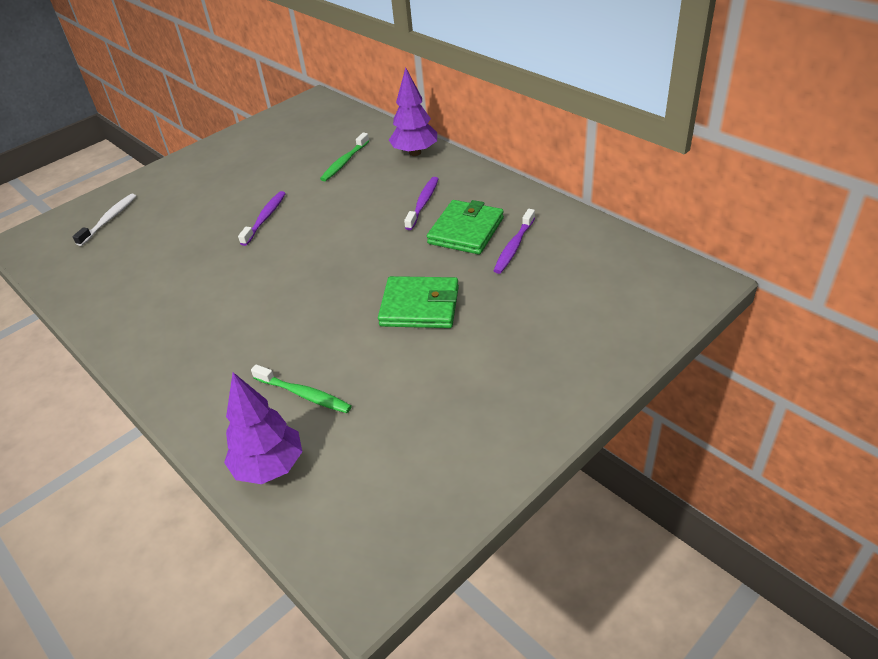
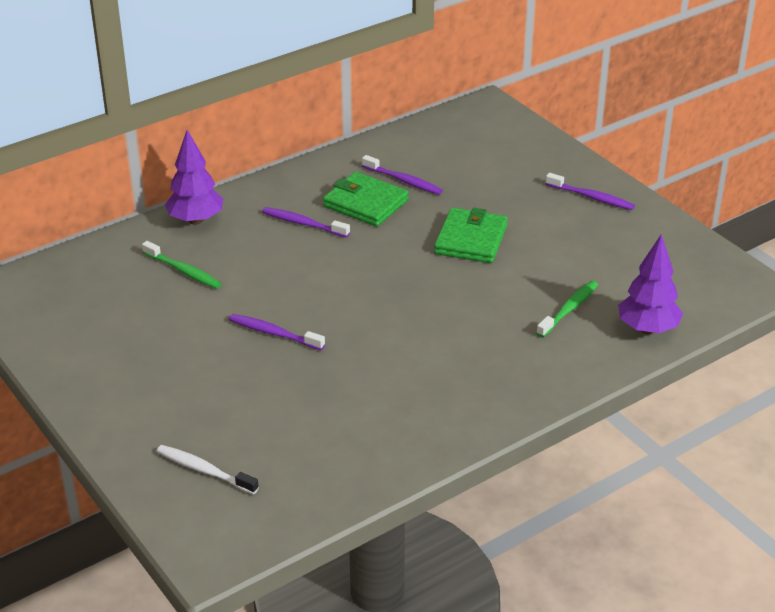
camera: 85 degrees left, 5 degrees down
(532, 392) = (591, 197): none -> purple toothbrush

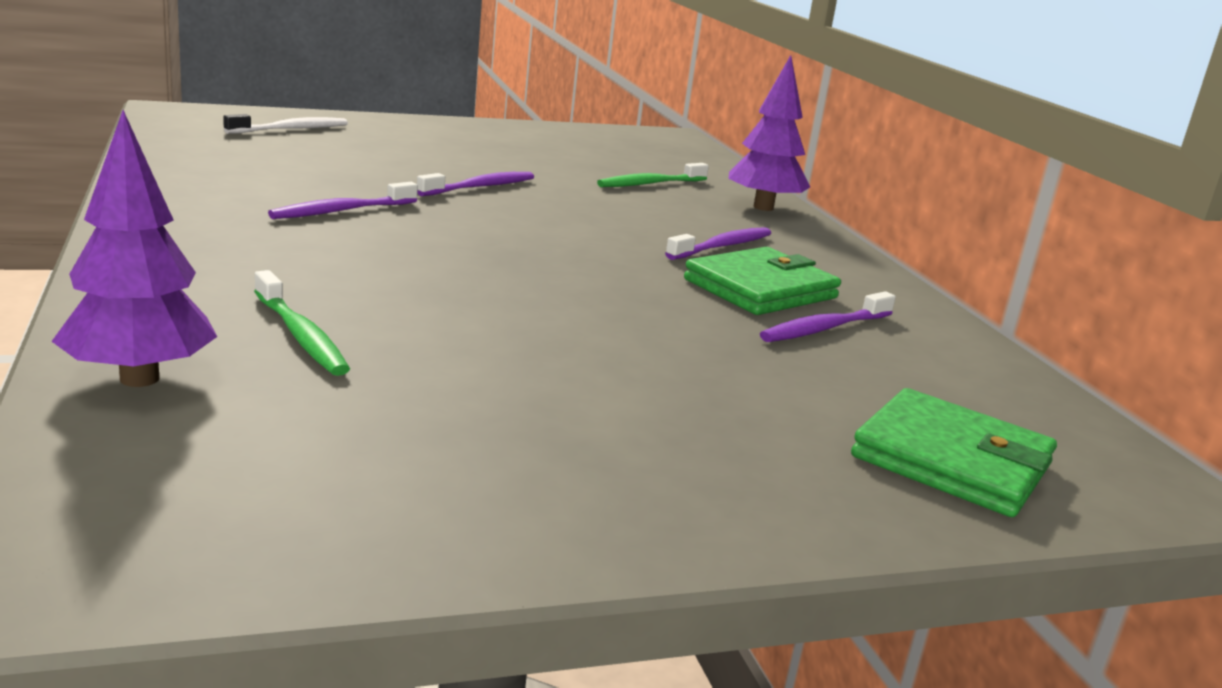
camera: 105 degrees right, 15 degrees down
(471, 240) = (595, 326): green wallet -> green wallet (951, 461)
(591, 197) = (676, 483): purple toothbrush -> purple toothbrush (342, 211)

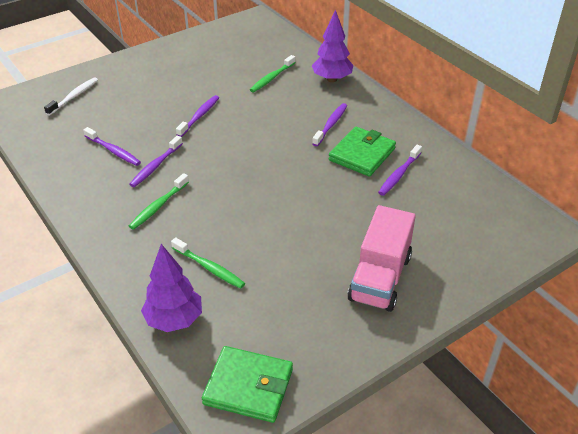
camera: 15 degrees left, 20 degrees up
(287, 182) = (113, 151): none -> purple toothbrush
(293, 247) = (158, 206): none -> green toothbrush
(674, 447) = (380, 278): none -> pink truck
(951, 461) = (474, 245): green wallet -> green wallet (248, 386)

